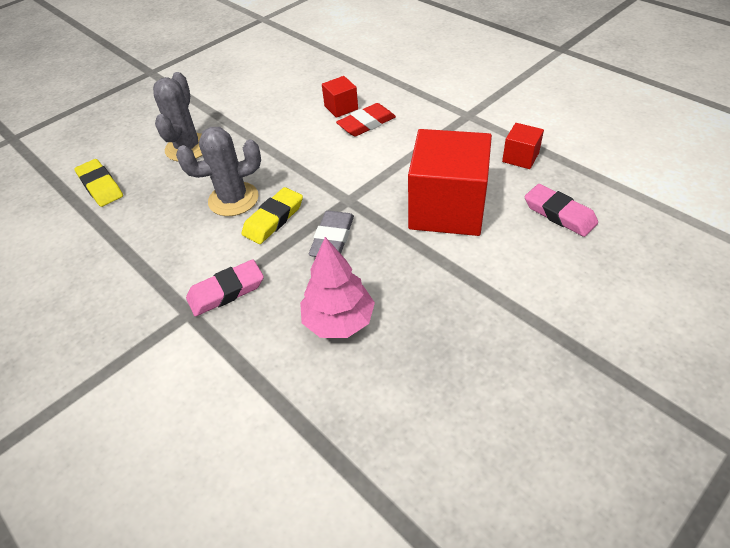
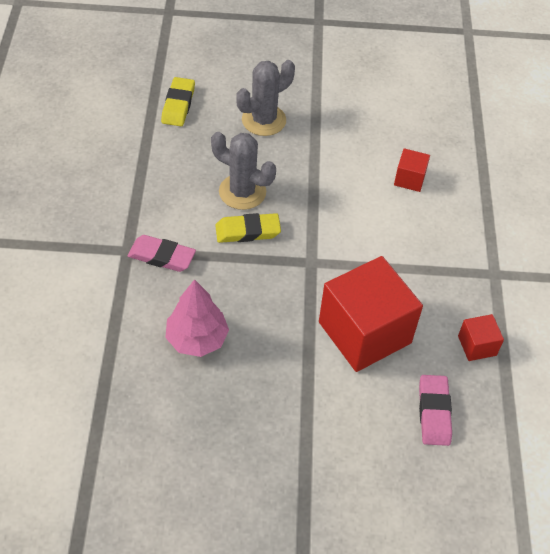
camera: 40 degrees right, 5 degrees up
(332, 238) = (264, 281): grey eraser -> none
(366, 124) = (408, 211): red eraser -> none

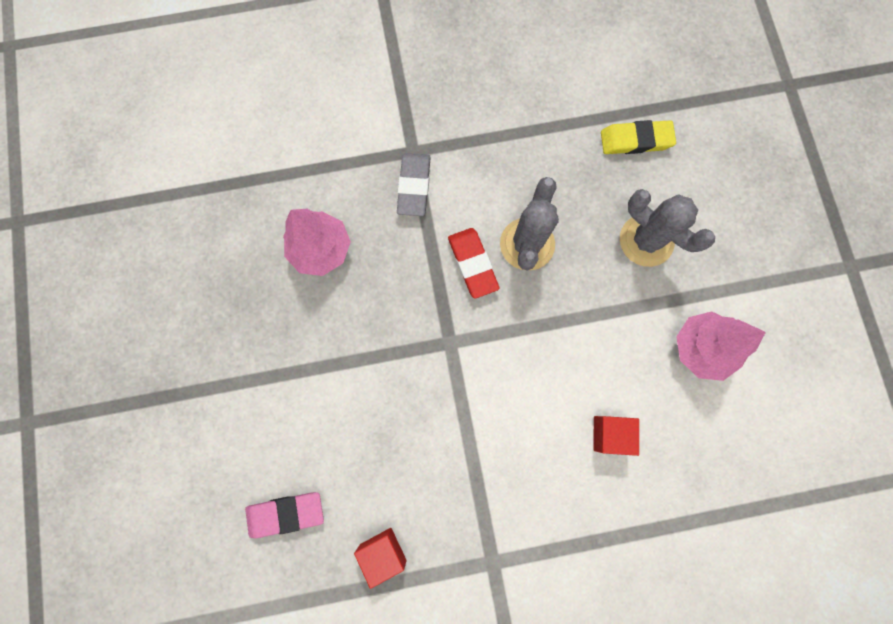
camera: 80 degrees right, 25 degrees up
(162, 256) = (414, 186): pink eraser -> grey eraser
(247, 231) = (473, 264): yellow eraser -> red eraser
(357, 112) = (701, 348): none -> pink tree
(364, 332) = (370, 420): red cube -> none

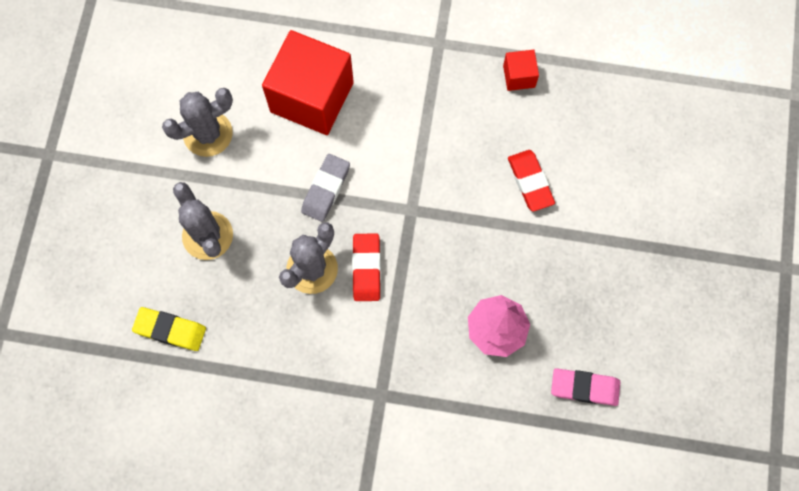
camera: 160 degrees left, 5 degrees down
(286, 513) = (586, 127): pink eraser -> pink eraser (584, 388)
(331, 421) = (530, 182): none -> red eraser
(414, 186) = (392, 359): grey eraser -> grey eraser (326, 189)
(610, 434) = (312, 97): red cube -> red cube, size x2.23
(701, 348) = (208, 134): pink tree -> grey cactus

